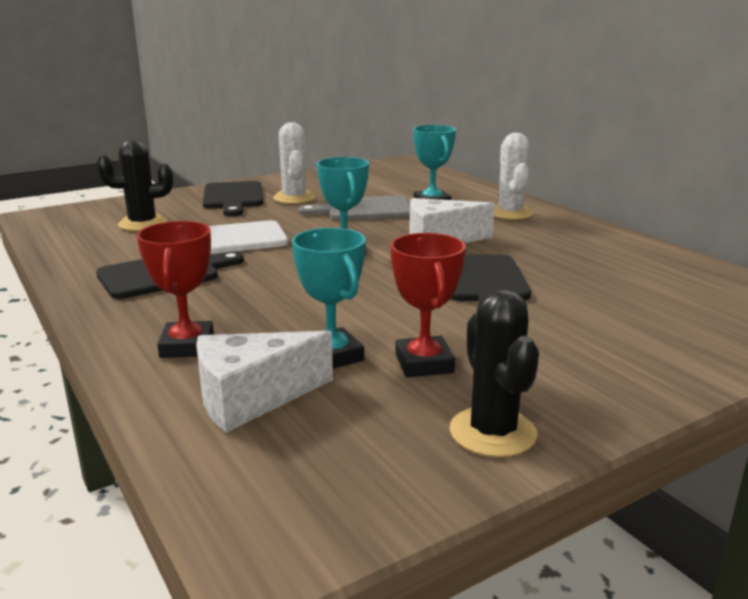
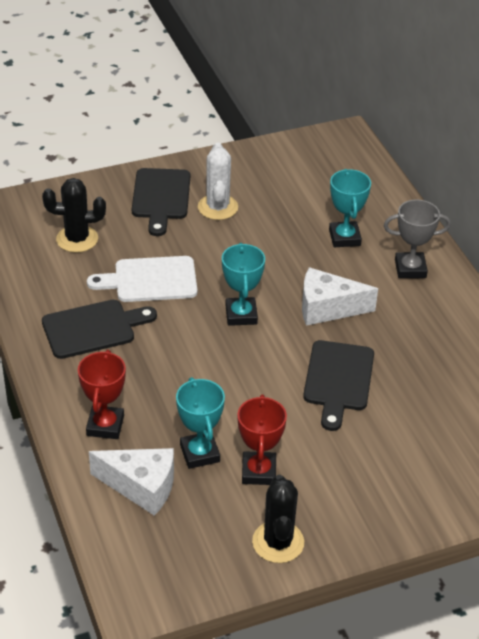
camera: 10 degrees right, 20 degrees up
(252, 398) = (141, 487): white cheese -> white cheese turned 150 degrees counterclockwise
(363, 210) = (277, 241): grey cutting board -> none
(510, 213) = (410, 269): white cactus -> grey trophy

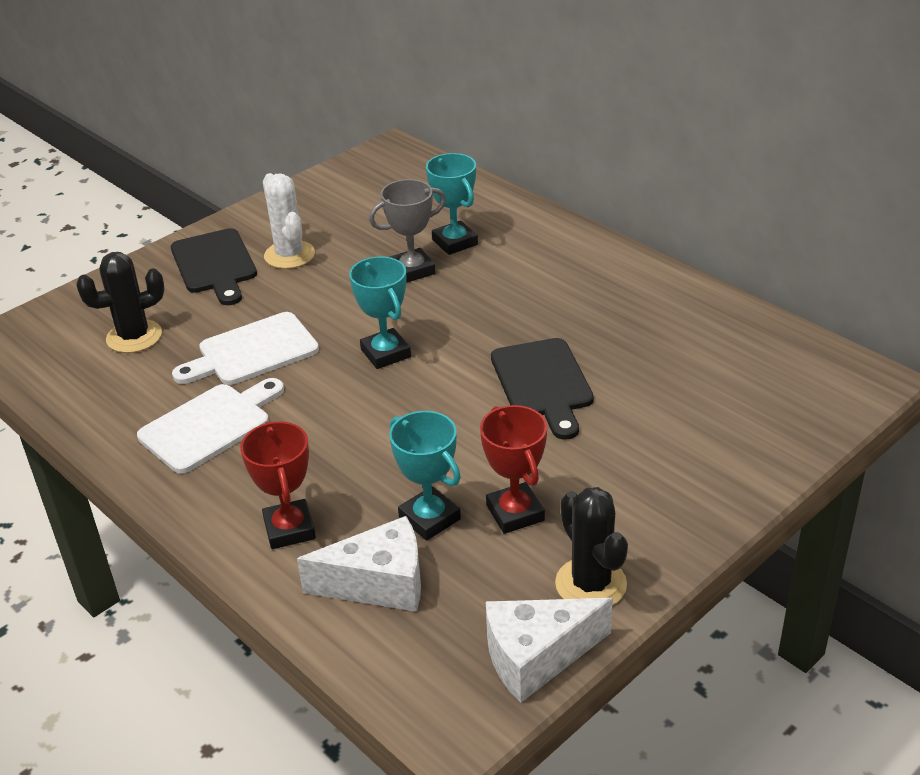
camera: 20 degrees left, 5 degrees down
(93, 328) = (210, 425): black cutting board -> white cutting board
(327, 308) = (481, 316): white cheese -> white cheese (536, 657)
(410, 269) = (547, 250): grey trophy -> grey trophy (412, 270)

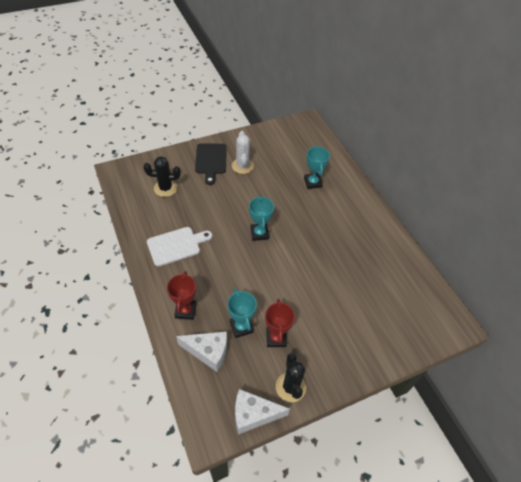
camera: 15 degrees right, 15 degrees up
(252, 351) = (207, 213): white cutting board -> none
(412, 270) = (288, 192): grey trophy -> none
(542, 383) = (316, 274): black cutting board -> none

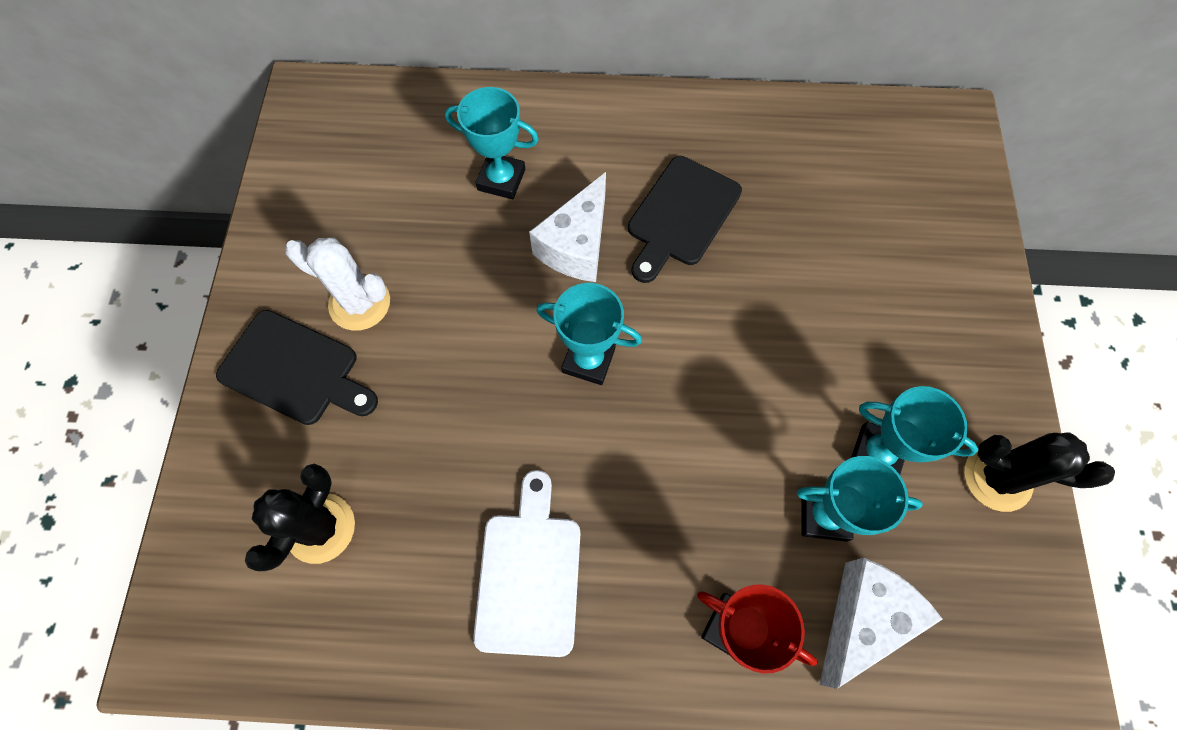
camera: 60 degrees left, 15 degrees up
(253, 414) = (1038, 582): white cheese -> white cheese (576, 245)
(276, 338) = (876, 453): red trophy -> turquoise trophy
(336, 240) = (681, 215): none -> black cutting board

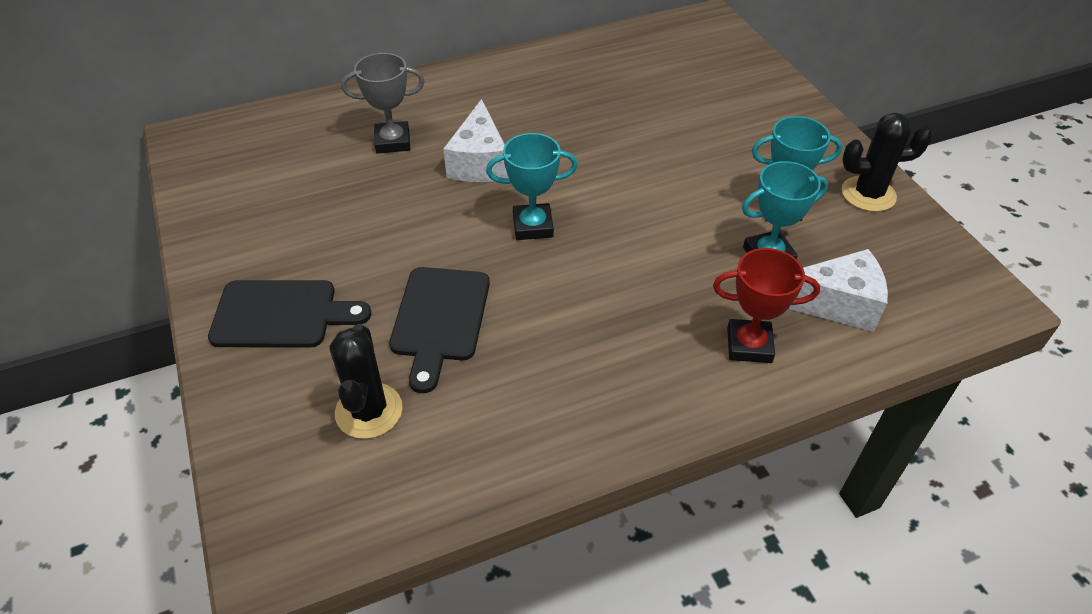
camera: 25 degrees left, 20 degrees down
(359, 303) = (315, 252): white cactus -> none
(501, 180) = (393, 142): turquoise trophy -> grey trophy
(529, 574) = (570, 373): white cutting board -> none
(681, 215) = (549, 122): black cutting board -> black cutting board (439, 319)
(863, 618) = (836, 304): white cheese -> white cheese turned 75 degrees clockwise

